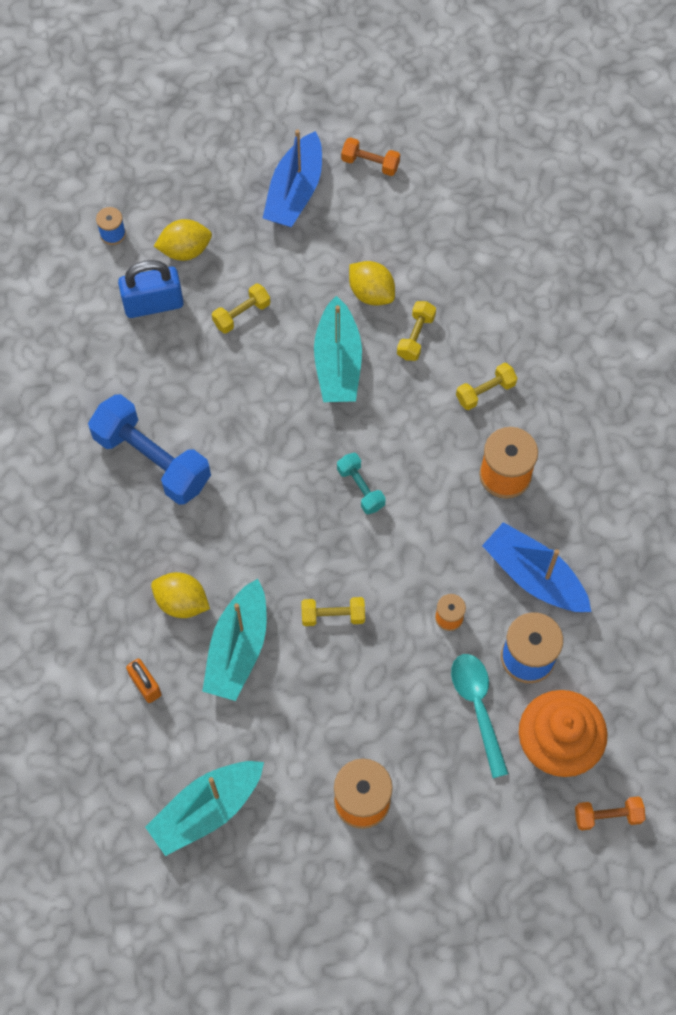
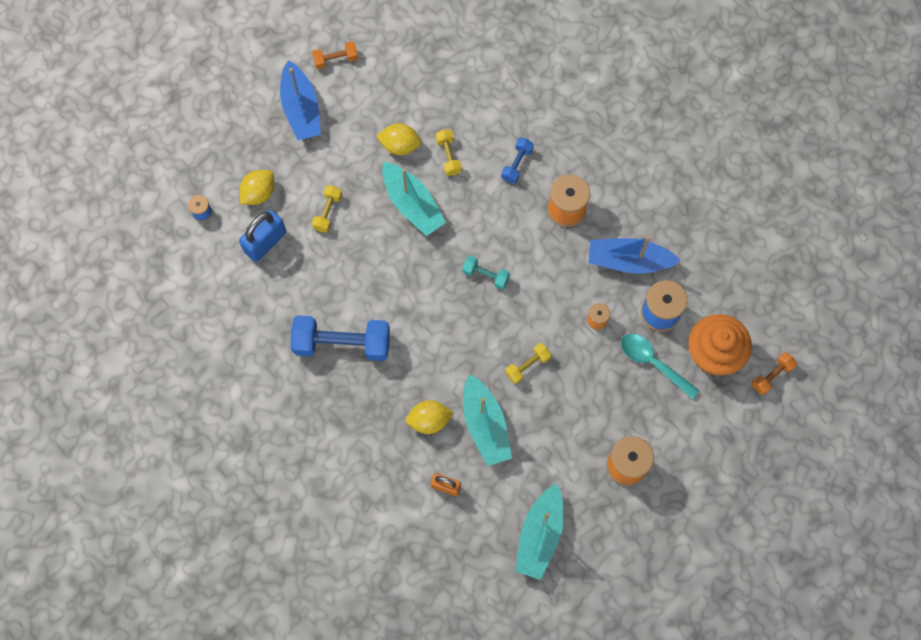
camera: 35 degrees left, 5 degrees up
(485, 392) = (517, 164): yellow dumbbell -> blue dumbbell

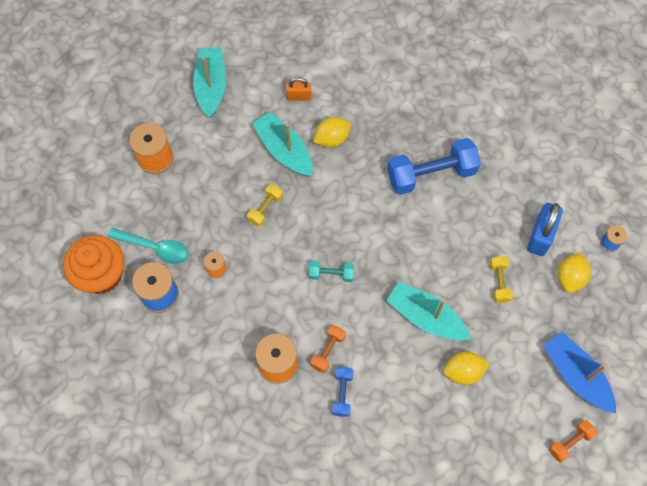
camera: 160 degrees right, 5 degrees down
(448, 156) = (412, 378): yellow dumbbell -> none
(628, 261) = (203, 333): blue boat -> none
(772, 376) = (44, 272): orange dumbbell -> orange dumbbell (328, 351)

